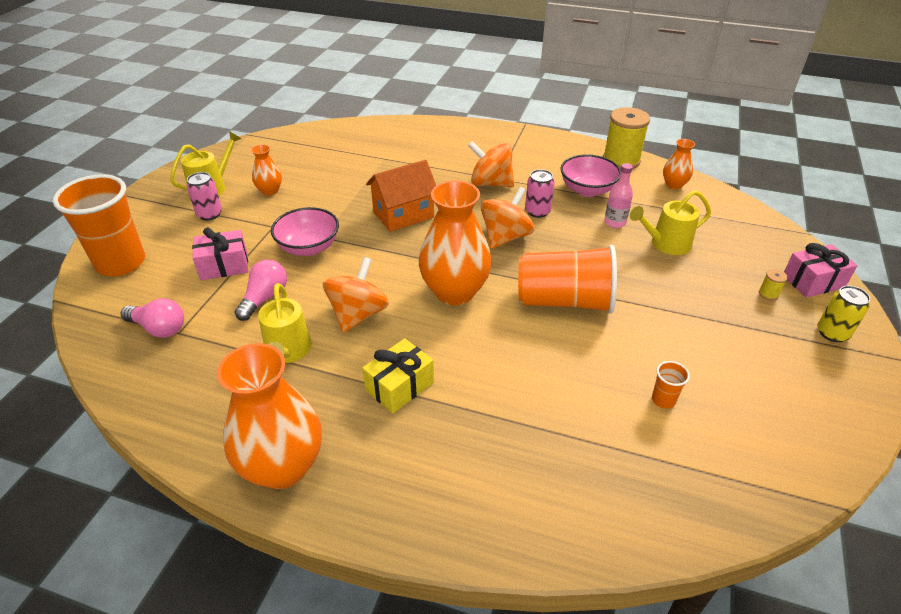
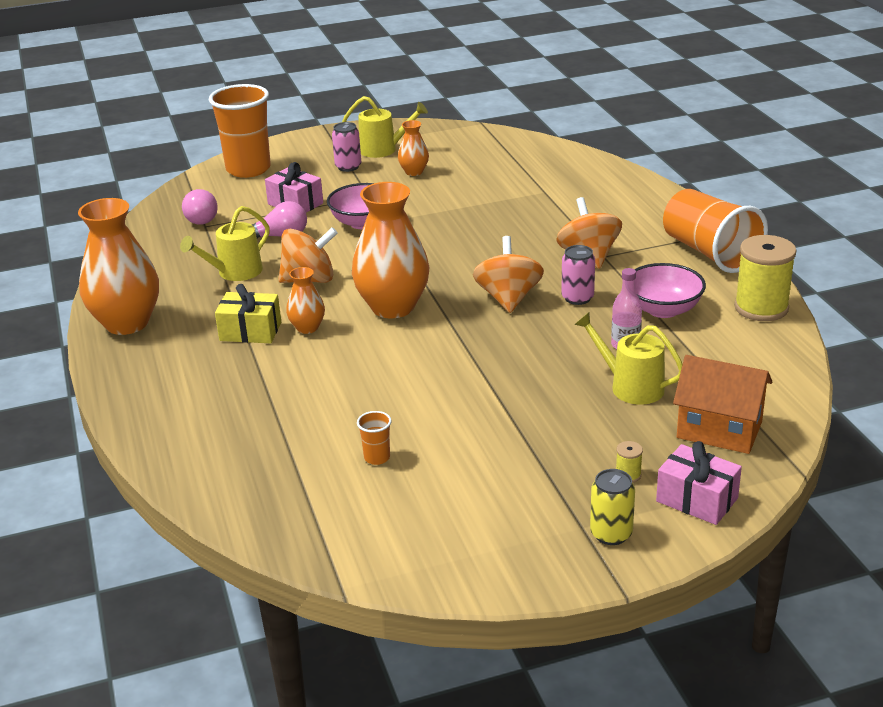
camera: 55 degrees right, 10 degrees down
(403, 215) = (469, 239): orange house -> orange house (719, 430)
(505, 237) = (508, 298): orange spinning top -> orange spinning top turned 90 degrees counterclockwise
(564, 301) = (452, 363): orange cup -> orange cup (710, 253)
(674, 185) = (763, 356): orange vase -> orange vase (307, 328)

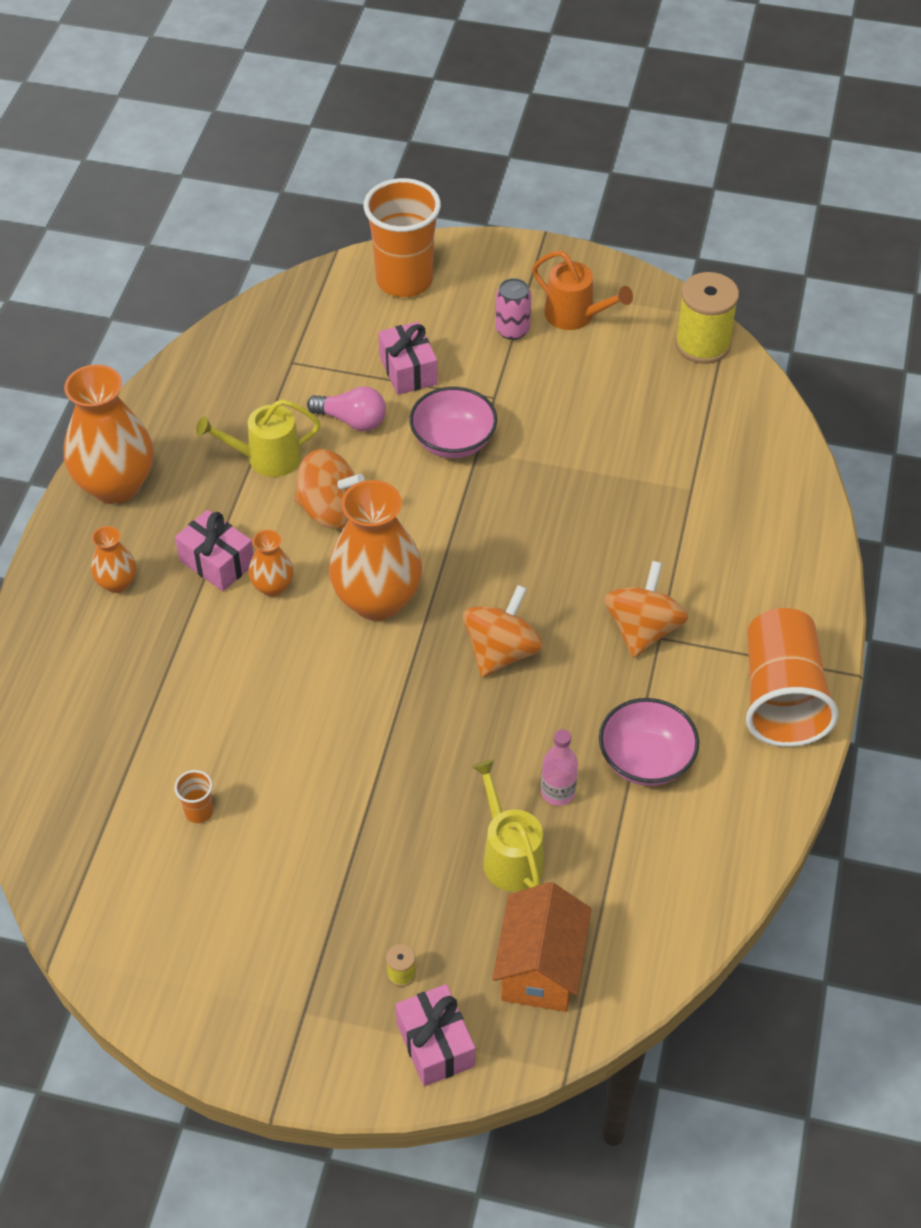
camera: 30 degrees right, 20 degrees up
(201, 217) = (297, 345): pink light bulb -> none
(250, 331) = (217, 562): yellow gift -> pink gift
(383, 149) = (575, 315): yellow watering can -> orange watering can
(414, 172) = (576, 376): orange vase -> orange vase (117, 583)
(577, 298) = (572, 691): pink can -> none
(611, 534) = (322, 1037): yellow can -> none
(719, 430) = (540, 968): orange house -> orange house turned 45 degrees clockwise
(761, 308) = (753, 817): yellow spool -> yellow spool (702, 344)

